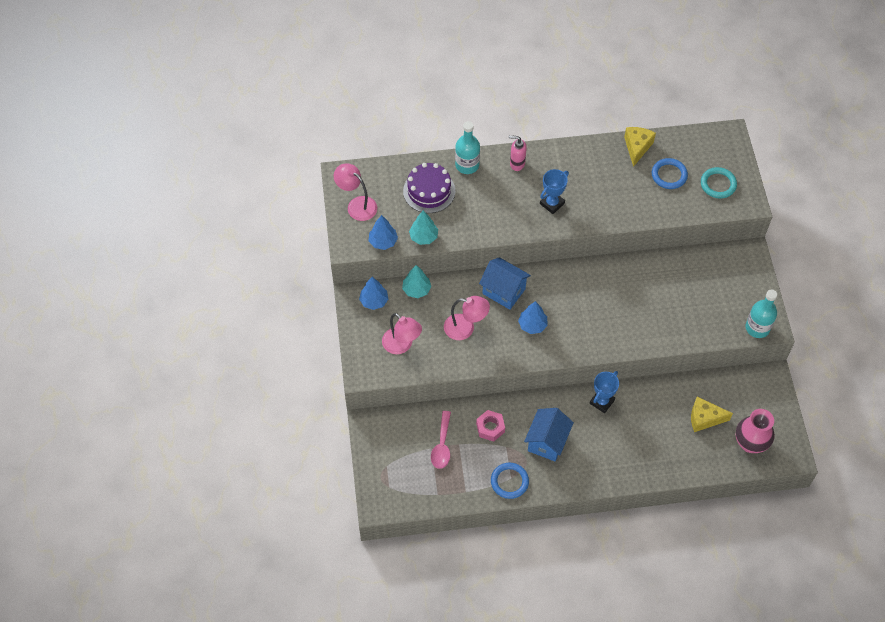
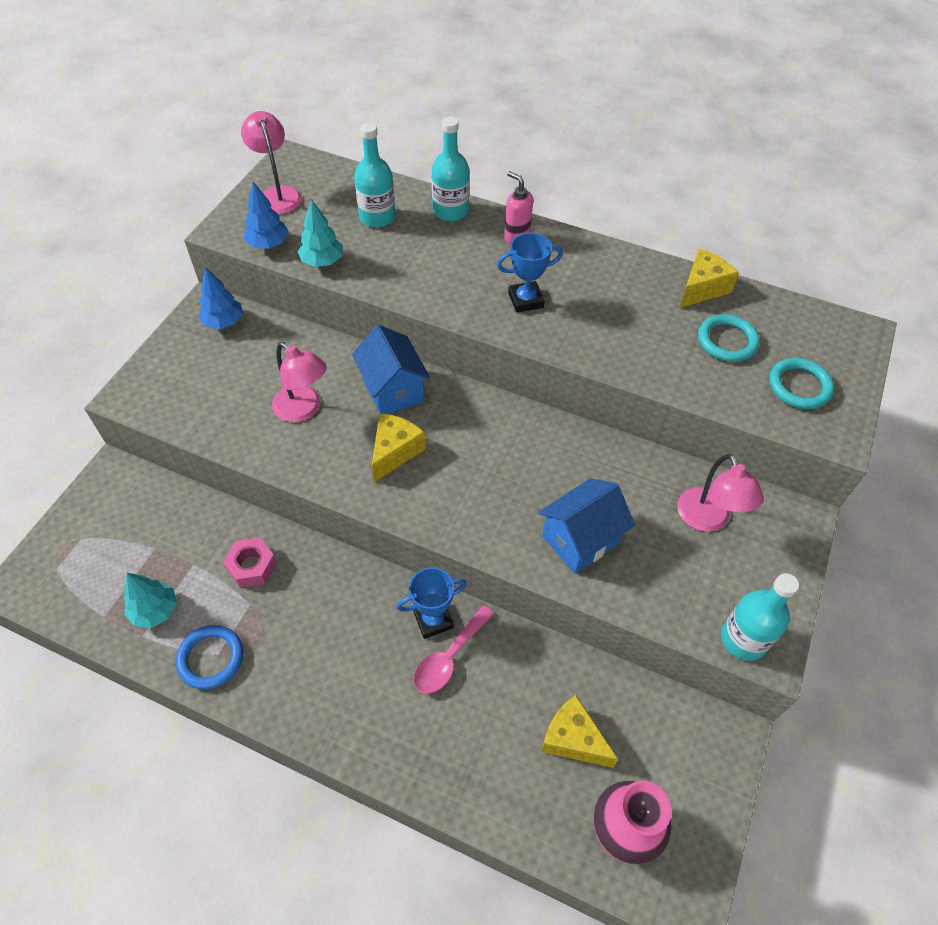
camera: 30 degrees right, 5 degrees down
(402, 345) = (206, 388): pink lamp -> pink lamp (707, 520)
(416, 289) = (286, 334): turquoise tree -> turquoise tree (155, 610)
(429, 191) = (377, 217): purple cake -> turquoise bottle
(442, 445) = (171, 553): pink spoon -> pink spoon (449, 657)
(532, 325) = (394, 451): blue tree -> yellow cheese
(547, 442) = (310, 632): blue house -> blue house (580, 539)
(669, 175) = (727, 341): blue ring -> turquoise ring

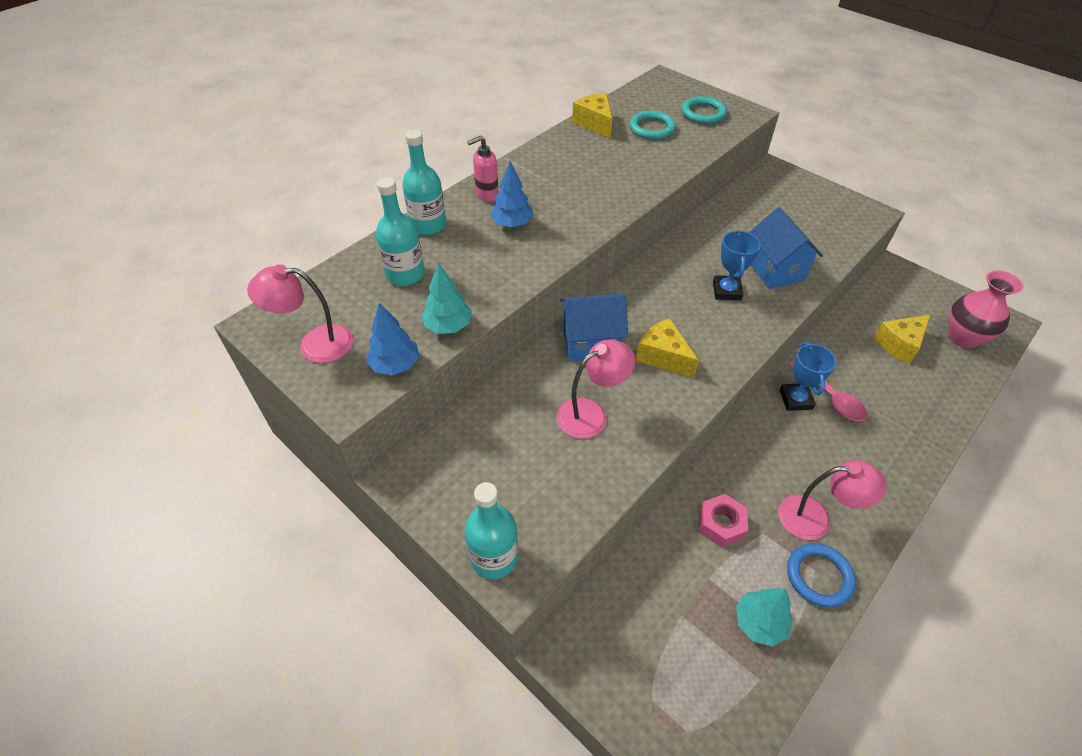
camera: 70 degrees left, 5 degrees down
(224, 322) = (436, 464): blue tree -> blue tree (512, 224)
(525, 300) = (567, 208): blue trophy -> blue trophy (726, 291)
(707, 520) = (768, 207): pink lamp -> pink lamp (815, 518)
(743, 639) = (863, 220): turquoise bottle -> turquoise bottle (494, 557)

